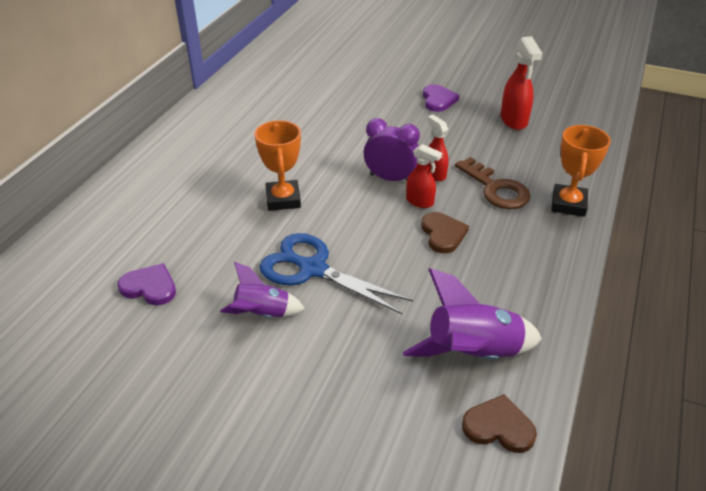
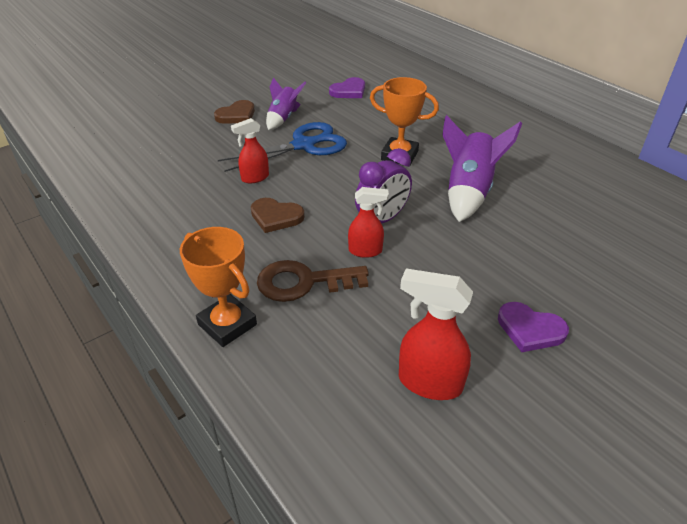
camera: 120 degrees right, 0 degrees up
(420, 202) = (331, 223): red spray bottle -> red spray bottle (254, 178)
(472, 353) = (154, 179): purple rocket -> purple rocket (468, 192)
(498, 427) = (100, 165): brown heart -> brown heart (236, 115)

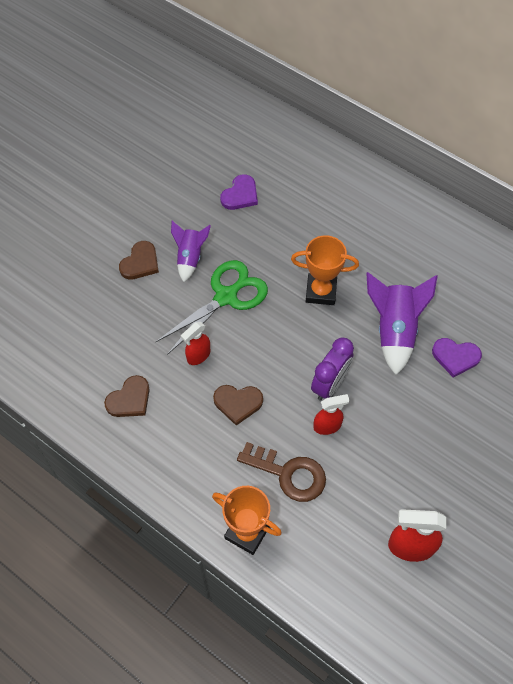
camera: 15 degrees left, 20 degrees up
(168, 196) = (129, 399): none -> brown heart
(303, 145) = (226, 297): blue scissors -> green scissors
(303, 282) = (289, 474): brown key -> brown key turned 135 degrees counterclockwise
(530, 329) = (471, 478): purple heart -> purple heart (455, 357)

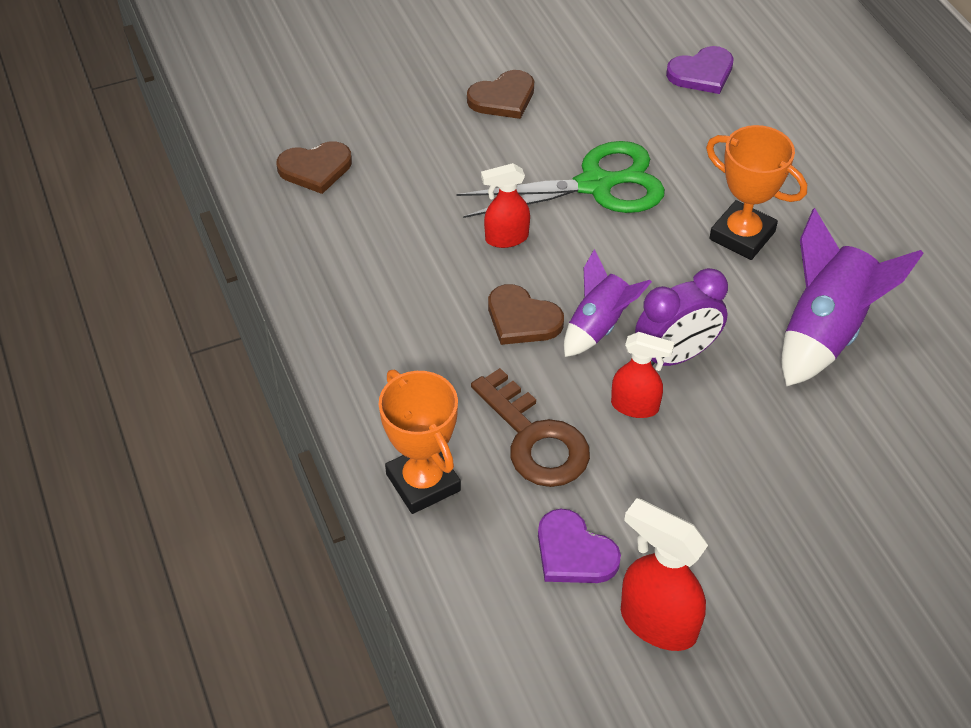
camera: 30 degrees right, 10 degrees down
(129, 399) = (375, 248): brown heart -> brown heart (315, 169)
(190, 257) = (577, 119): purple rocket -> purple rocket (599, 325)
(455, 357) = (903, 408): purple heart -> purple heart (574, 552)

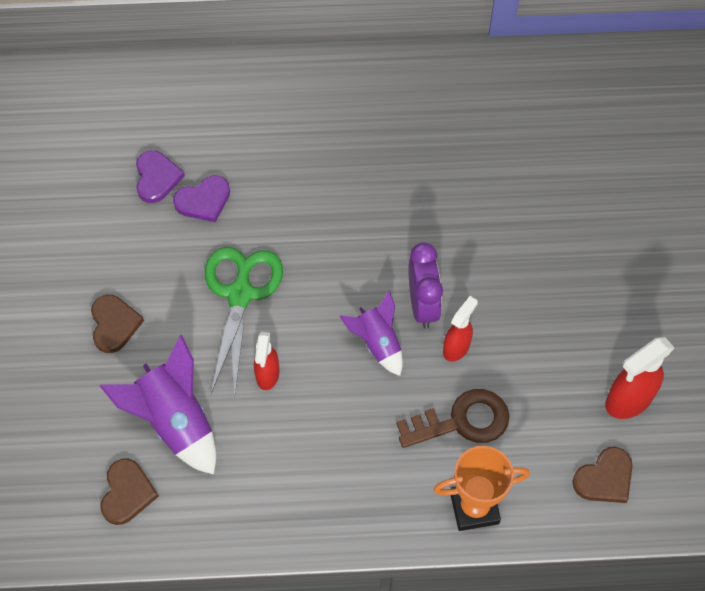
camera: 70 degrees left, 10 degrees up
(522, 319) = (351, 391): brown heart -> brown heart (604, 478)
(574, 552) = (562, 430): purple heart -> purple heart (203, 201)
(742, 235) = (331, 221): orange trophy -> none
(825, 331) = (435, 208): purple rocket -> purple rocket (175, 422)

